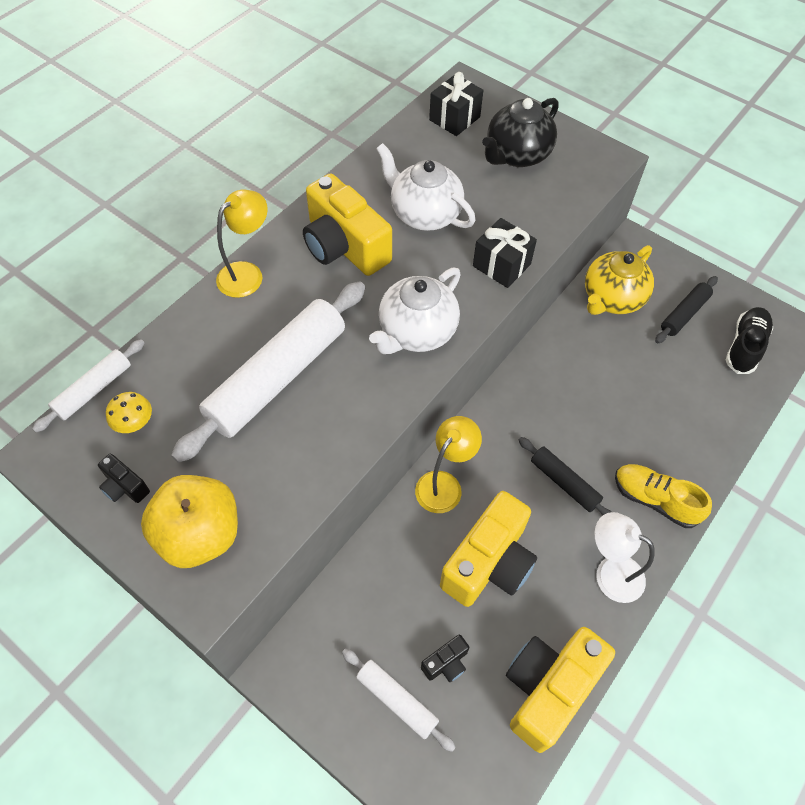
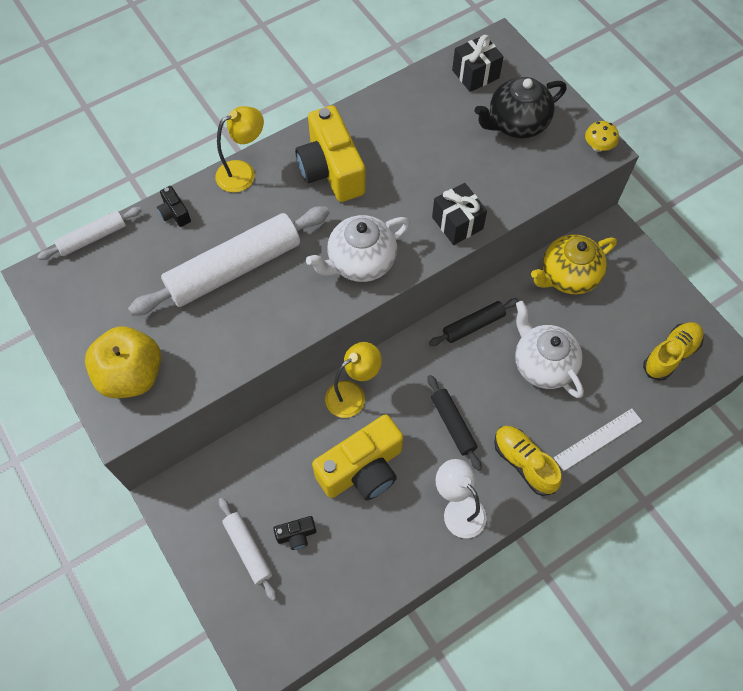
camera: 20 degrees right, 5 degrees up
(125, 486) = (90, 321): black camera -> black camera (175, 213)
(134, 423) = (114, 273): yellow mushroom -> yellow mushroom (598, 146)
(424, 214) = (410, 158): white teapot -> white teapot (542, 364)
(548, 688) = (368, 581): yellow camera -> none
(684, 314) = (628, 309): black rolling pin -> black rolling pin (473, 325)
(716, 451) = (598, 439): none -> white ruler
(745, 346) = (670, 355): black shoe -> yellow shoe

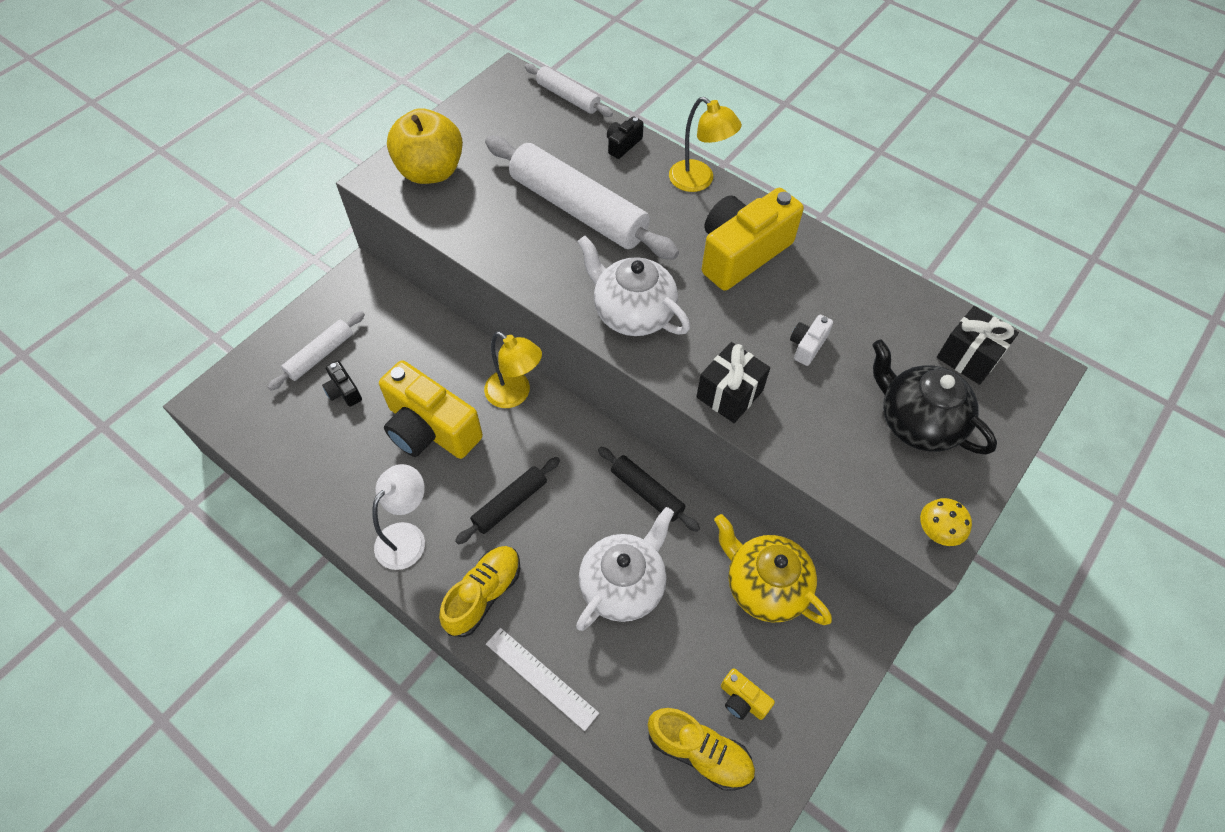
camera: 70 degrees right, 5 degrees down
(432, 161) = (807, 345): none -> white camera
(642, 318) = (742, 700): none -> yellow camera

